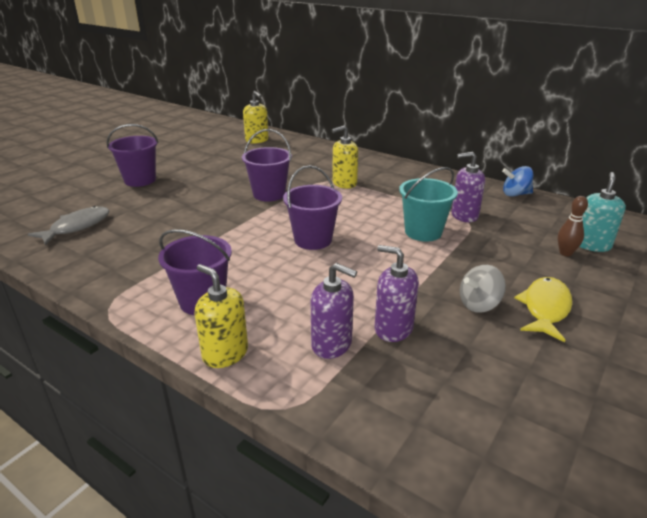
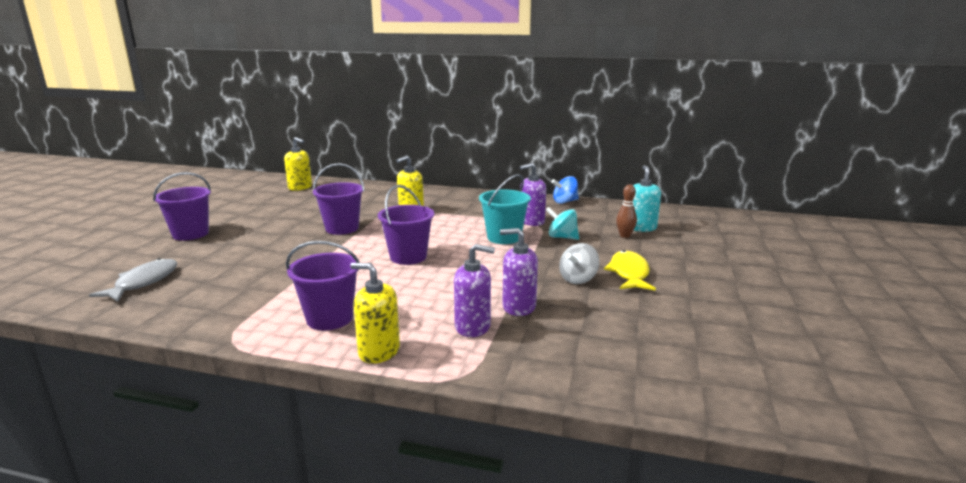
camera: 20 degrees left, 10 degrees down
(488, 242) = (562, 237): none -> turquoise spinning top

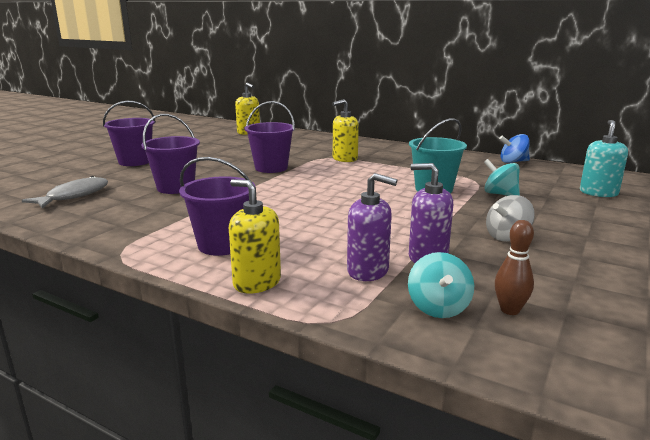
camera: 15 degrees right, 0 degrees up
(408, 257) = (325, 198): purple bucket -> purple bucket (175, 187)
(531, 221) = (469, 177): purple soap dispenser -> none
(541, 352) = (438, 308): none -> turquoise spinning top
(625, 236) = (576, 199): brown bowling pin -> brown bowling pin (509, 310)
(629, 273) = (573, 237): yellow fish -> none

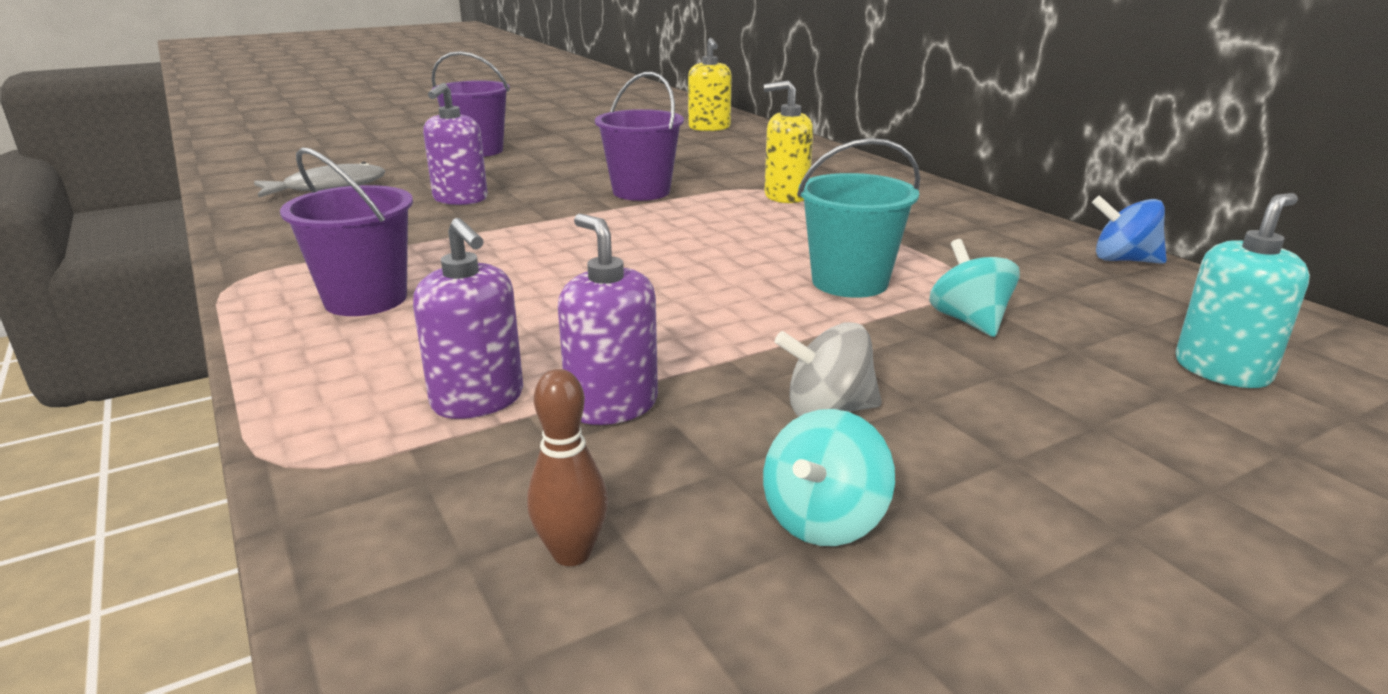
camera: 30 degrees right, 5 degrees up
(175, 187) = (460, 199): purple bucket -> purple soap dispenser
(257, 282) = (306, 370): yellow soap dispenser -> none
(438, 308) = (465, 502): turquoise spinning top -> turquoise spinning top (823, 520)

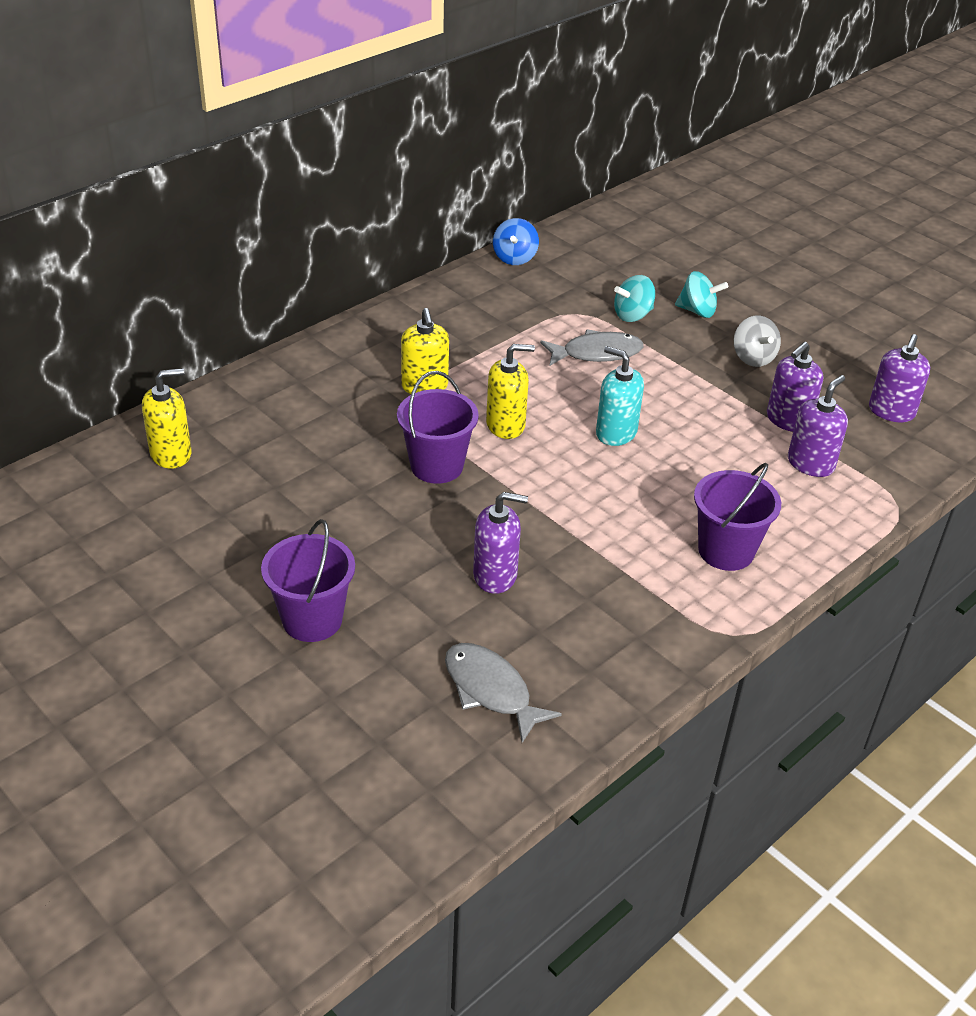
camera: 105 degrees left, 15 degrees up
(572, 553) = (891, 411): brown bowling pin -> purple soap dispenser
(697, 221) = (506, 425): none -> yellow soap dispenser
(823, 520) = (833, 357): turquoise spinning top -> turquoise spinning top (697, 311)
(849, 282) = (596, 353): turquoise bucket -> grey fish
(1222, 370) = (652, 254): turquoise soap dispenser -> turquoise soap dispenser (616, 433)

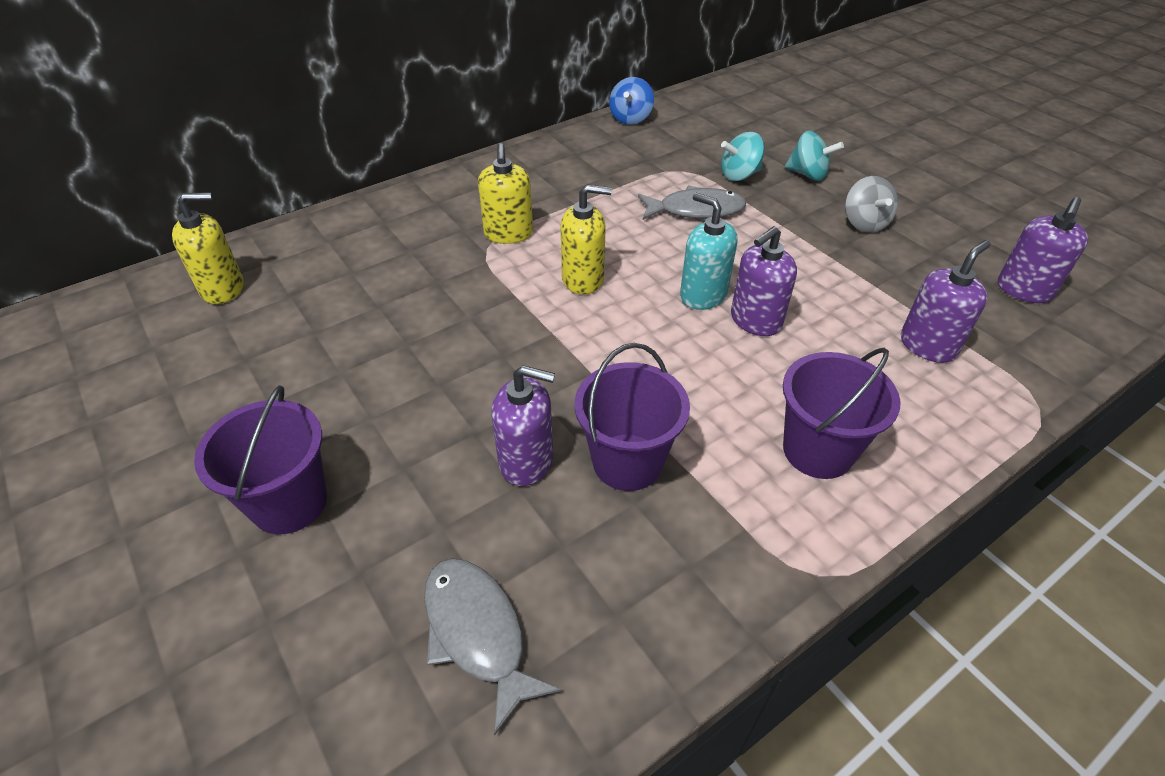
camera: 10 degrees right, 5 degrees up
(436, 466) = (496, 320): purple bucket -> purple bucket (627, 462)
(788, 420) = (902, 292): purple soap dispenser -> purple soap dispenser (755, 320)

